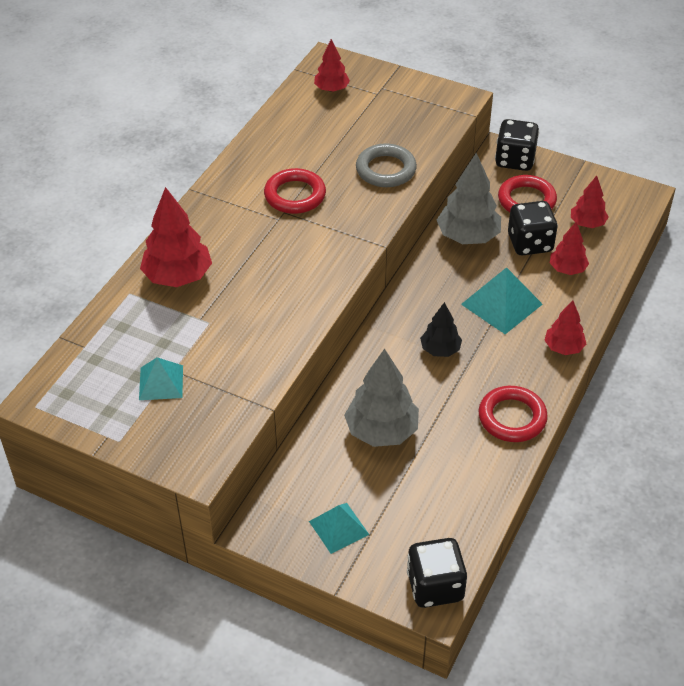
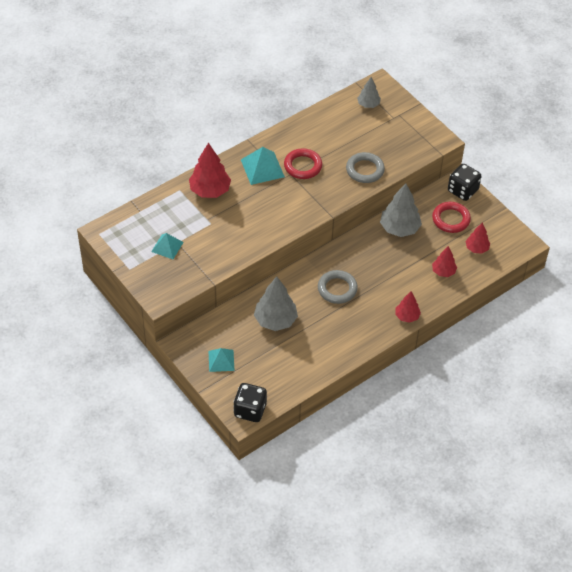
camera: 25 degrees right, 5 degrees up
(331, 89) = (368, 104): red tree -> grey tree
(440, 350) = (337, 289): black tree -> grey ring
(501, 304) = (390, 277): turquoise pyramid -> turquoise pyramid (262, 168)
(512, 417) = (350, 343): red ring -> none
(530, 243) = (433, 247): black dice -> none

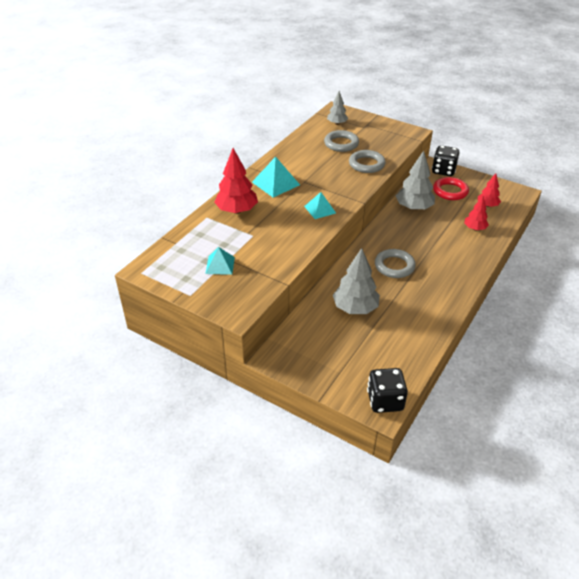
camera: 20 degrees left, 10 degrees down
(221, 360) = (324, 361): turquoise pyramid -> turquoise pyramid (320, 209)
(303, 166) = (311, 174): red ring -> none
(356, 135) = (341, 144): none -> grey ring
(407, 316) = (472, 270): red tree -> none

